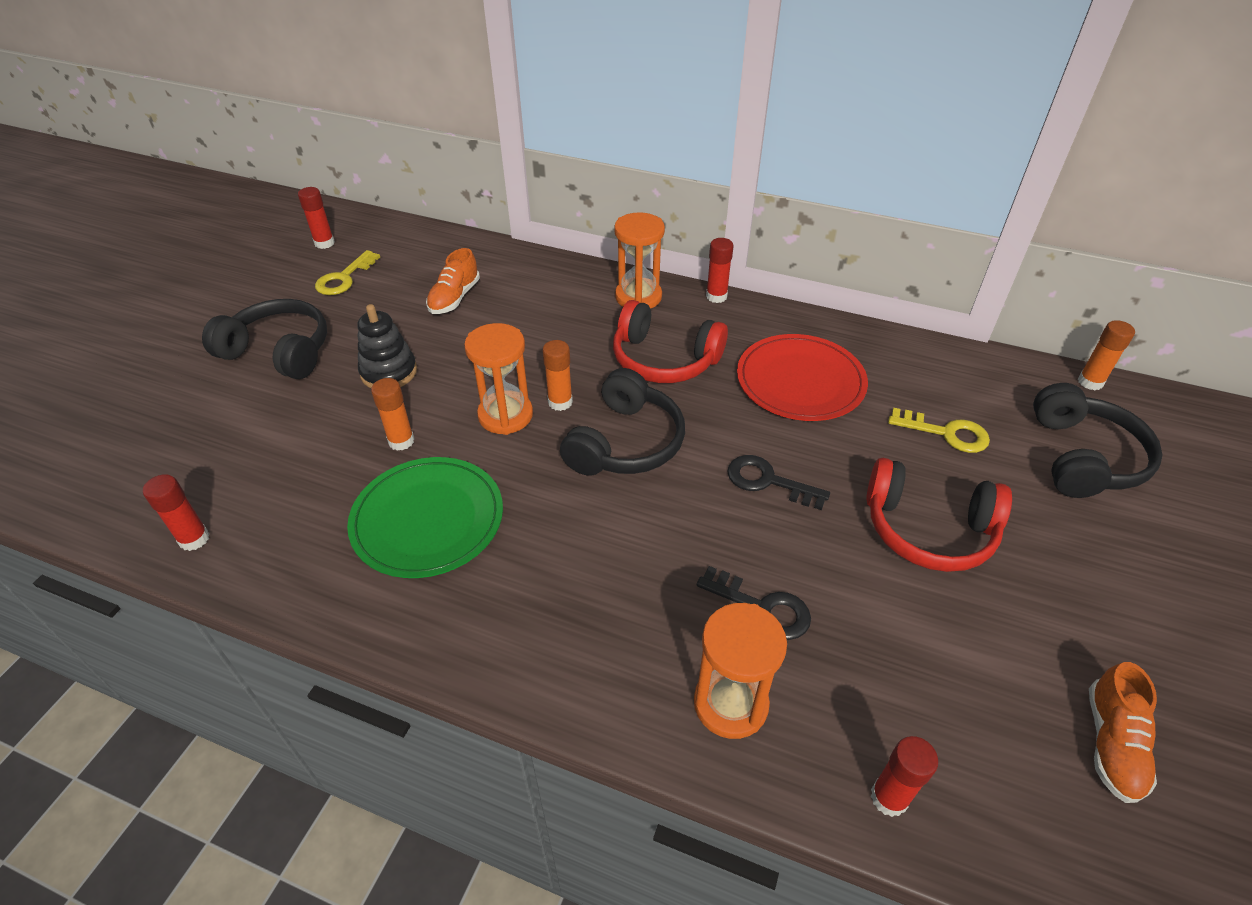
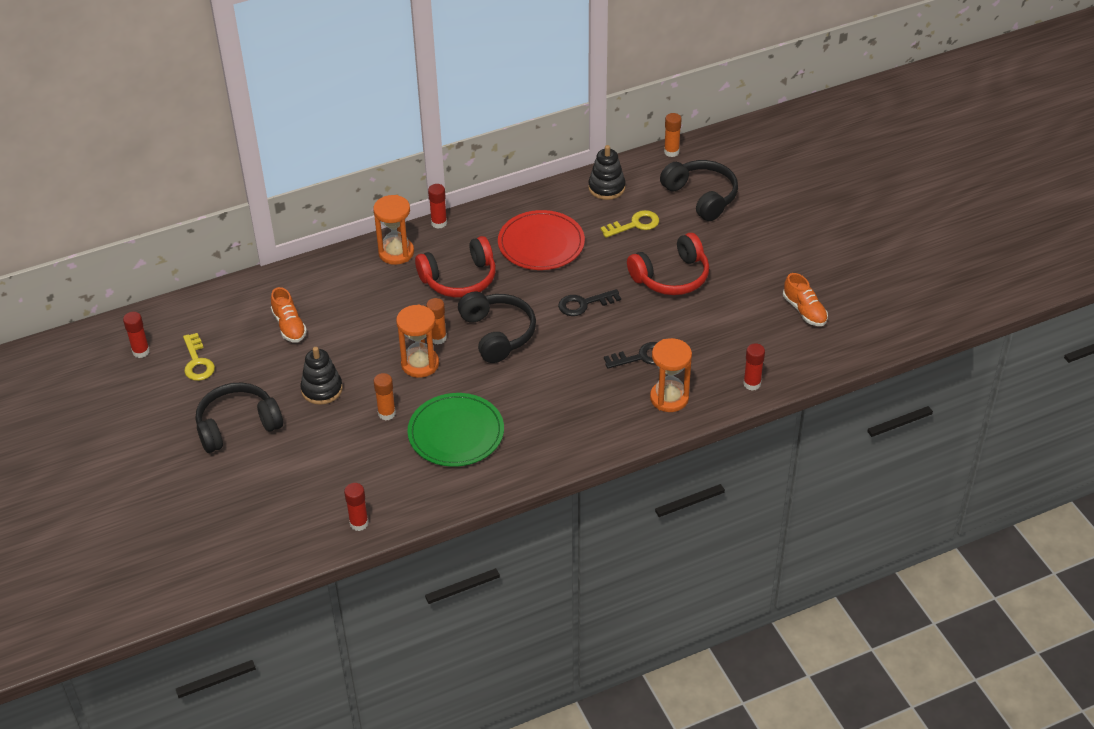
camera: 45 degrees left, 0 degrees up
(954, 371) = (606, 188): none -> black stacking toy

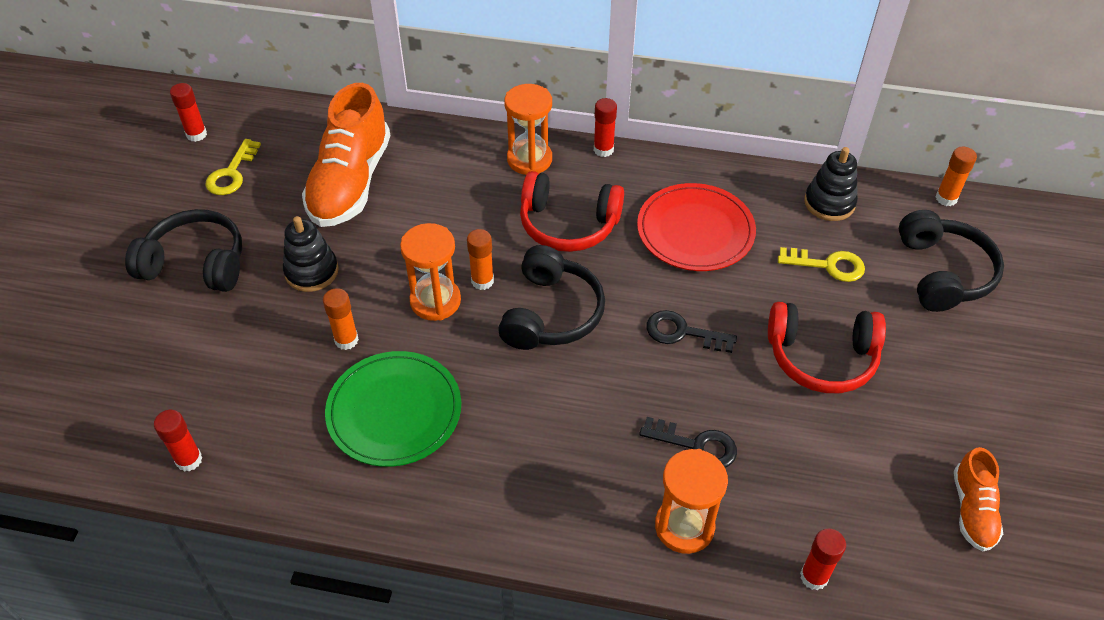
camera: 35 degrees right, 5 degrees up
(289, 326) = (350, 182): orange shoe -> orange shoe, size x1.96

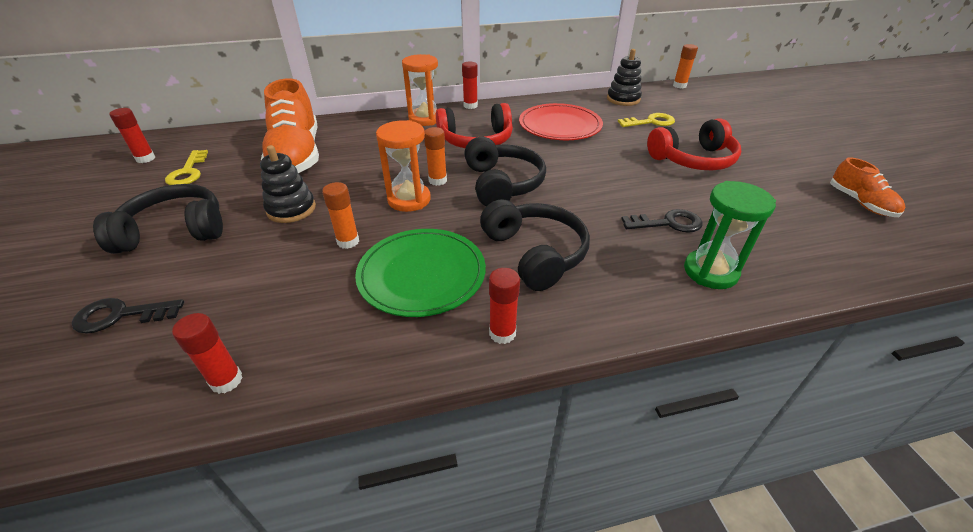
camera: 25 degrees left, 10 degrees down
(683, 333) = (599, 170): black key -> black key (121, 315)
(684, 526) = (710, 271): orange hourglass -> green hourglass
(814, 577) = (823, 270): red glue stick -> red glue stick (502, 333)
(943, 273) = (712, 111): black headphones -> black headphones (535, 253)

